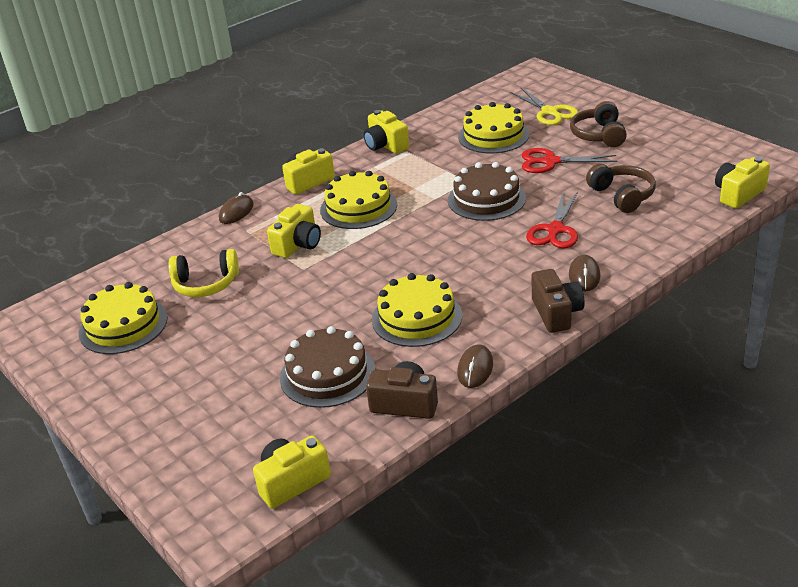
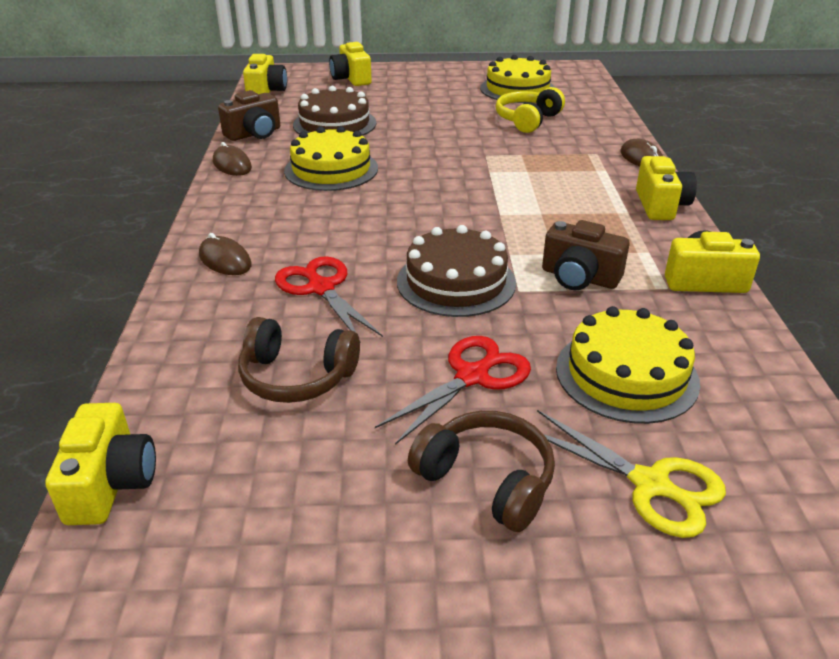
camera: 125 degrees right, 0 degrees up
(298, 244) = (531, 164): yellow camera -> yellow camera (351, 79)
(358, 207) = (558, 210): yellow cake -> none
(549, 112) = (650, 484): yellow scissors -> yellow scissors turned 150 degrees counterclockwise
(556, 313) = (213, 221): brown camera -> brown camera (579, 277)

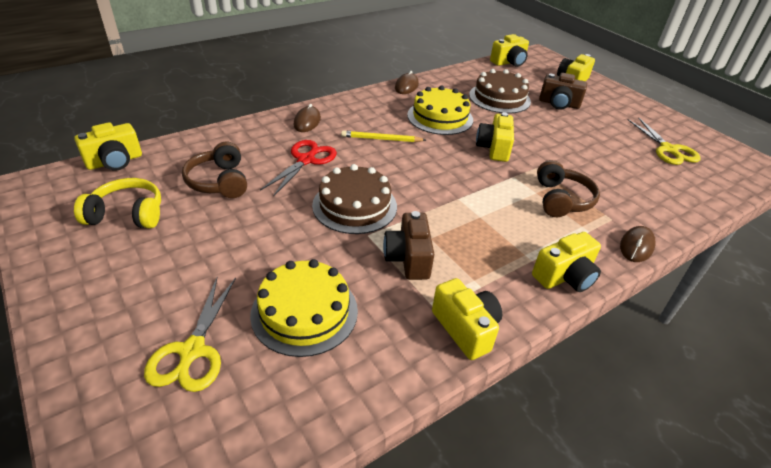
camera: 55 degrees right, 5 degrees up
(254, 134) = (451, 79): brown camera -> brown camera (559, 104)
(334, 220) = (381, 139): none -> yellow pencil
(429, 163) = (494, 148): none -> yellow camera
(472, 377) = (258, 243): red scissors -> none
(487, 480) = (166, 277): brown headphones -> brown headphones (561, 199)
(517, 89) = (668, 149): yellow cake -> yellow scissors
(527, 120) = (620, 169): yellow headphones -> yellow headphones (127, 214)

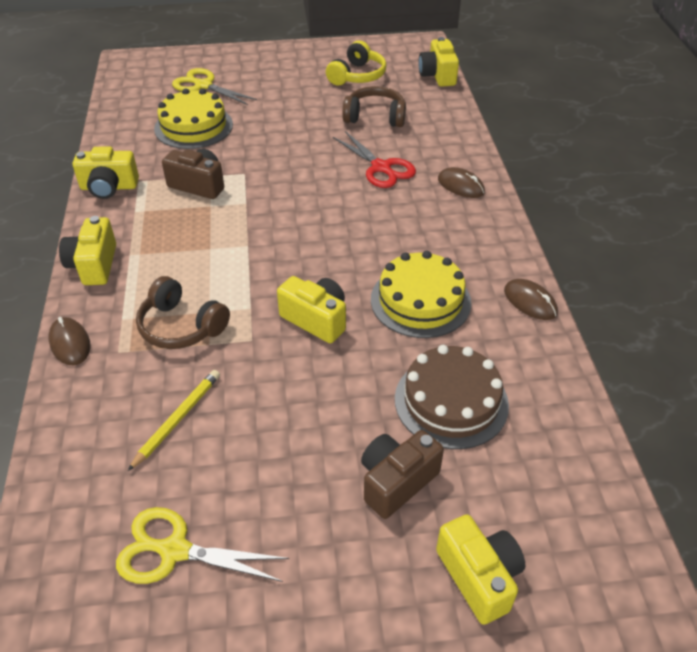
camera: 120 degrees right, 5 degrees up
(354, 205) = (288, 177): brown cake -> none
(381, 139) = (393, 229): yellow pencil -> yellow pencil (177, 419)
(509, 62) = (602, 505): yellow camera -> none

